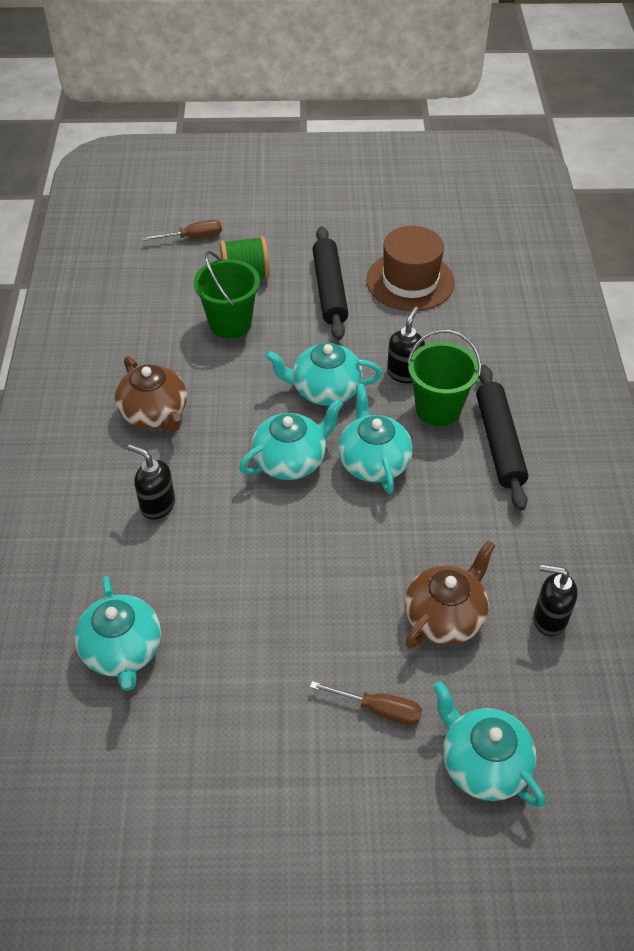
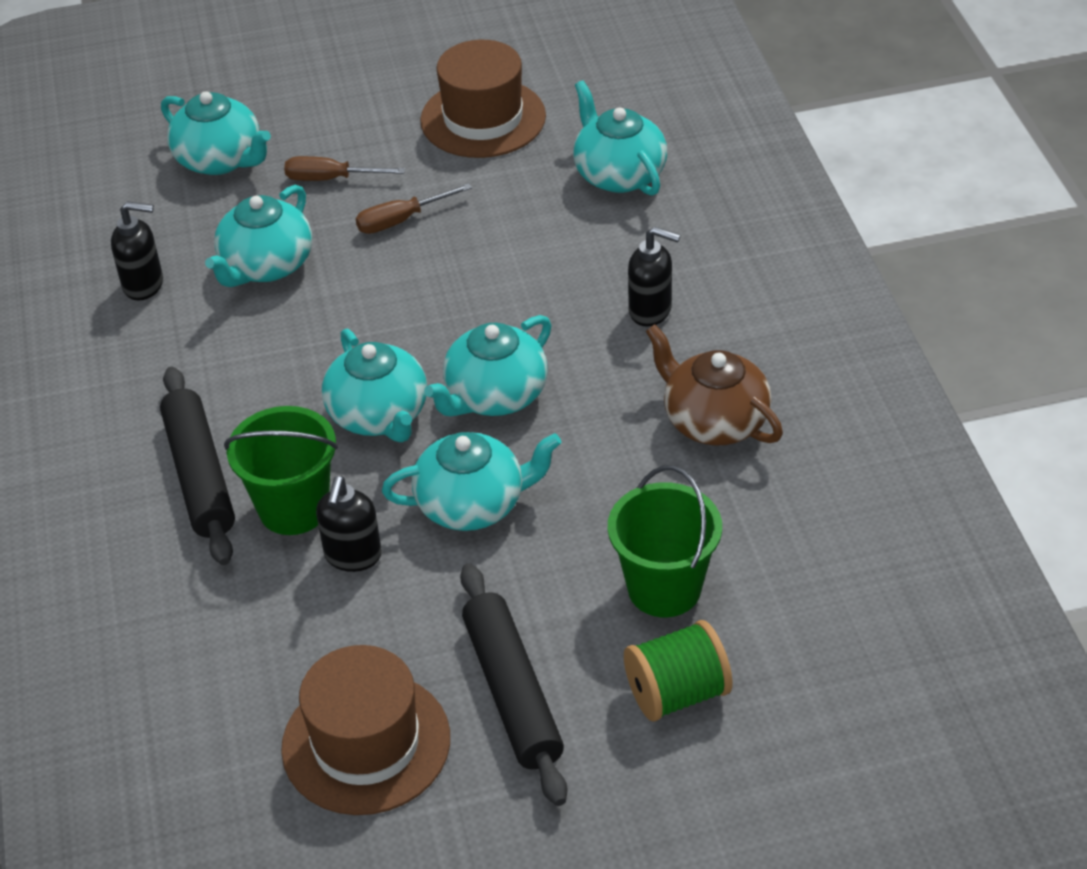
camera: 170 degrees right, 5 degrees down
(193, 237) = (815, 762): brown screwdriver -> brown screwdriver (401, 220)
(218, 758) = (483, 118): none -> brown hat
(445, 616) = (266, 266): brown teapot -> turquoise teapot

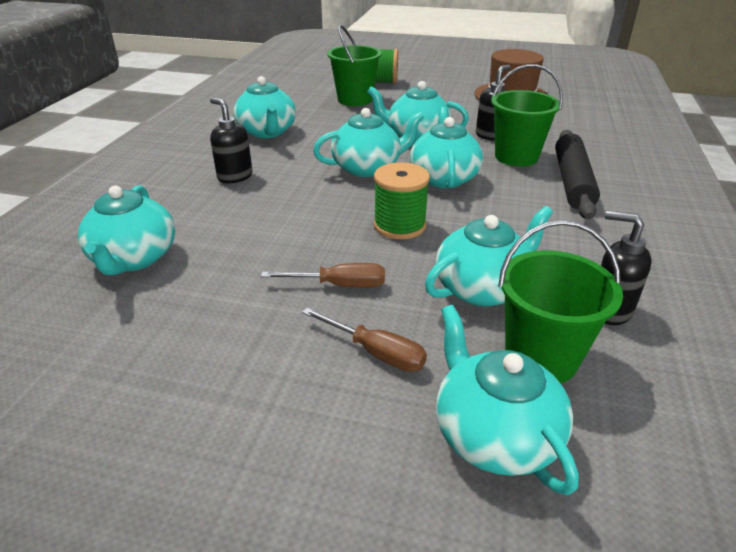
camera: 155 degrees left, 10 degrees down
(198, 221) = (541, 358): none -> green bucket
(388, 311) = (399, 225): none -> green spool
(483, 118) = (166, 361): brown hat -> none
(512, 692) = (442, 93): black rolling pin -> none
(714, 421) = (267, 132): brown teapot -> turquoise teapot

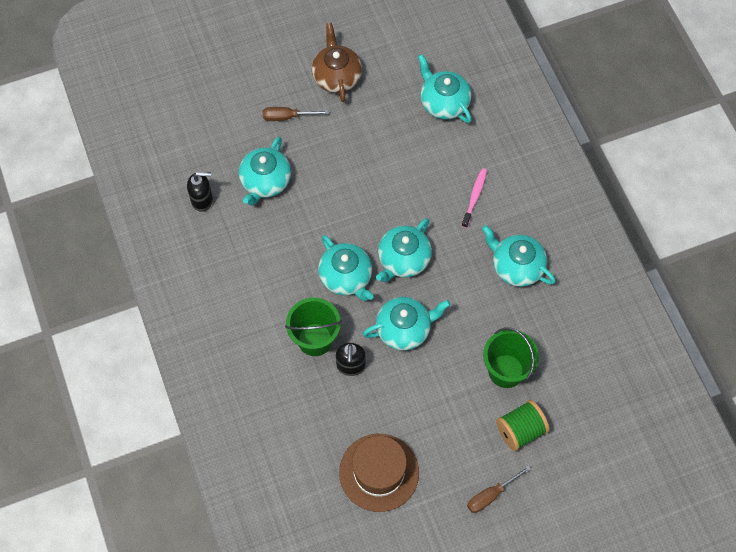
camera: 145 degrees right, 30 degrees up
(227, 369) = (337, 76): none -> brown teapot
(235, 176) = (474, 197): black soap dispenser -> pink toothbrush
(339, 285) = (332, 144): brown screwdriver -> brown screwdriver (491, 495)
(399, 225) = (337, 208): green spool -> none
(494, 435) = (222, 107): turquoise teapot -> none
(541, 358) = (221, 153): green bucket -> none
(572, 182) = (262, 323): black rolling pin -> none

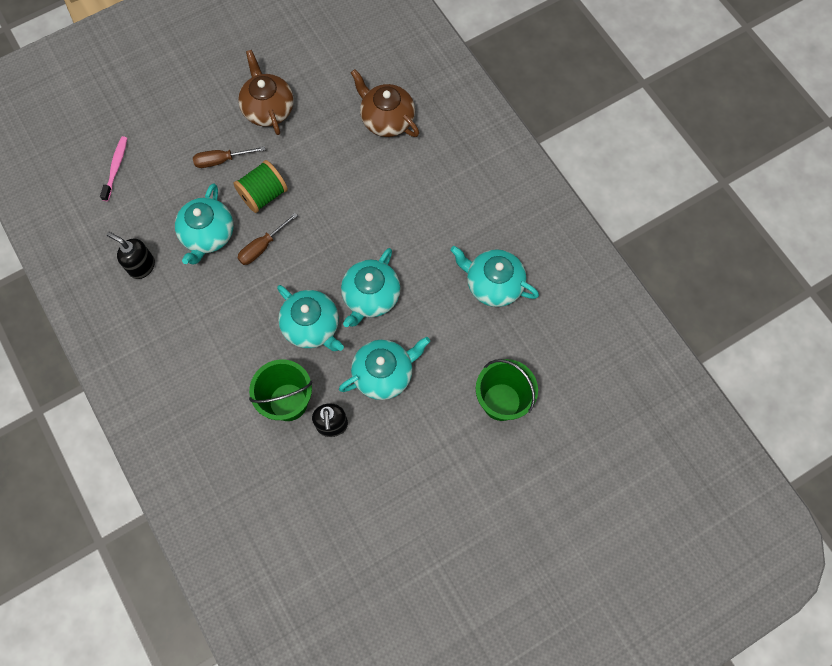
camera: 10 degrees left, 5 degrees up
(202, 200) = (142, 266): black soap dispenser -> black soap dispenser turned 135 degrees counterclockwise
(379, 472) = (382, 541): brown hat -> none
(444, 102) = (387, 119): turquoise teapot -> brown teapot
(474, 197) = (436, 216): pink toothbrush -> pink toothbrush (116, 168)
(491, 495) = (508, 545): brown screwdriver -> brown screwdriver (262, 247)
(520, 430) = (528, 465): green spool -> green spool (263, 195)

